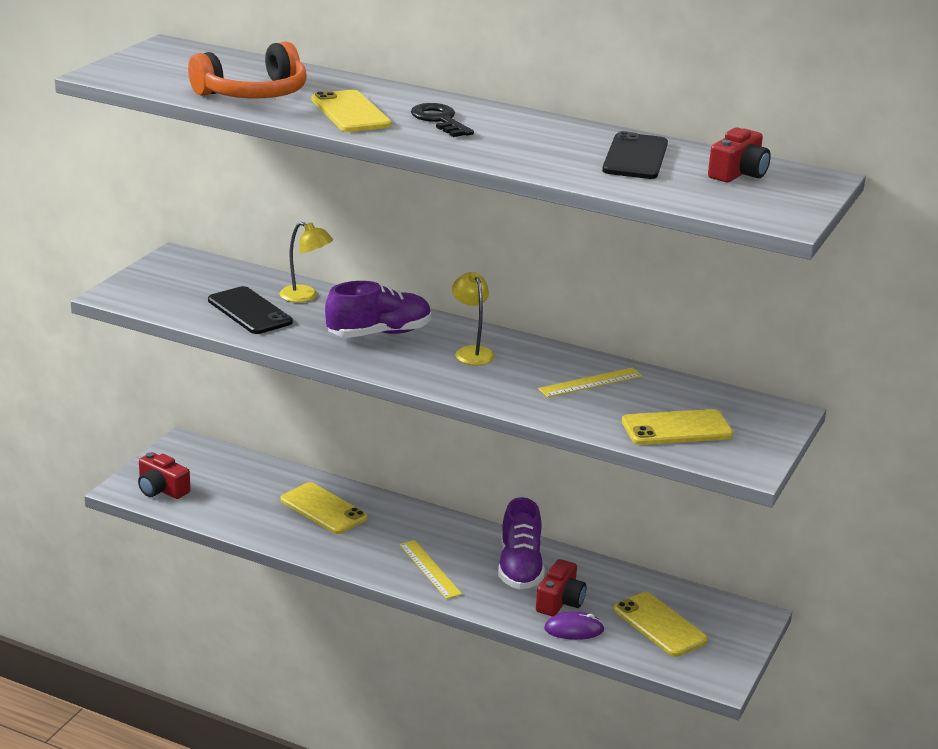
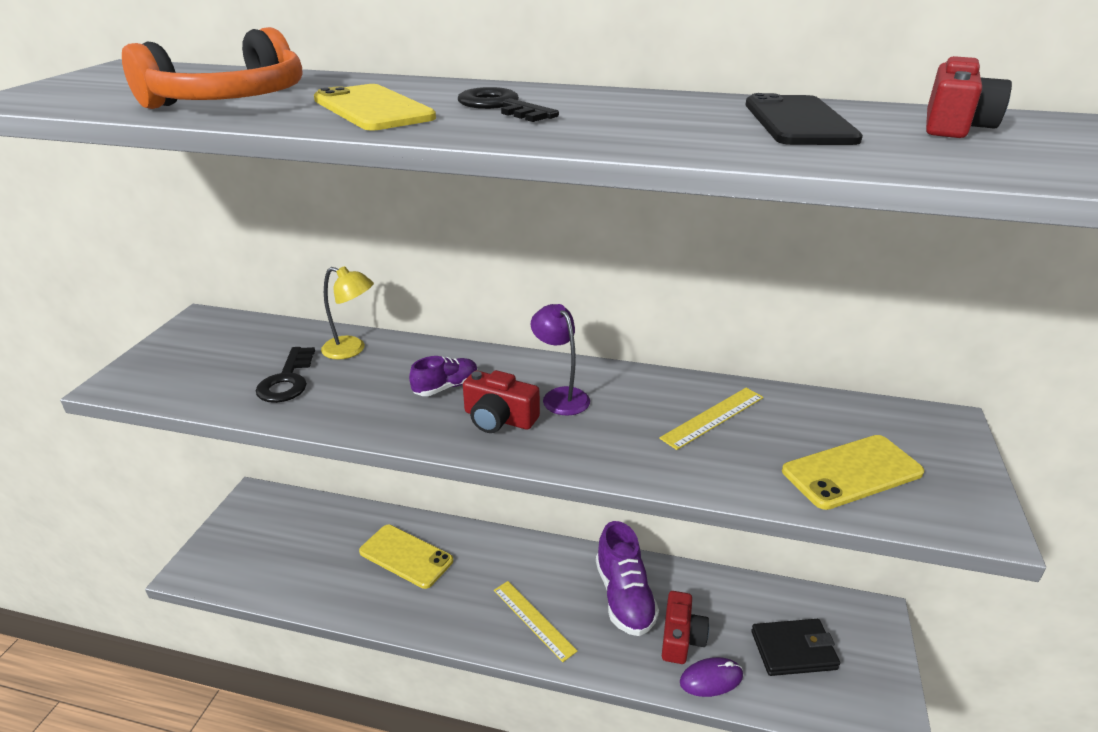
camera: 10 degrees left, 5 degrees up
(161, 489) = (231, 563): red camera -> red camera (499, 418)
(249, 311) = (287, 380): black phone -> black key
(379, 333) = (446, 387): purple shoe -> purple shoe, size x0.56
(471, 352) = (560, 396): yellow lamp -> purple lamp
(659, 625) = (793, 650): yellow phone -> black wallet

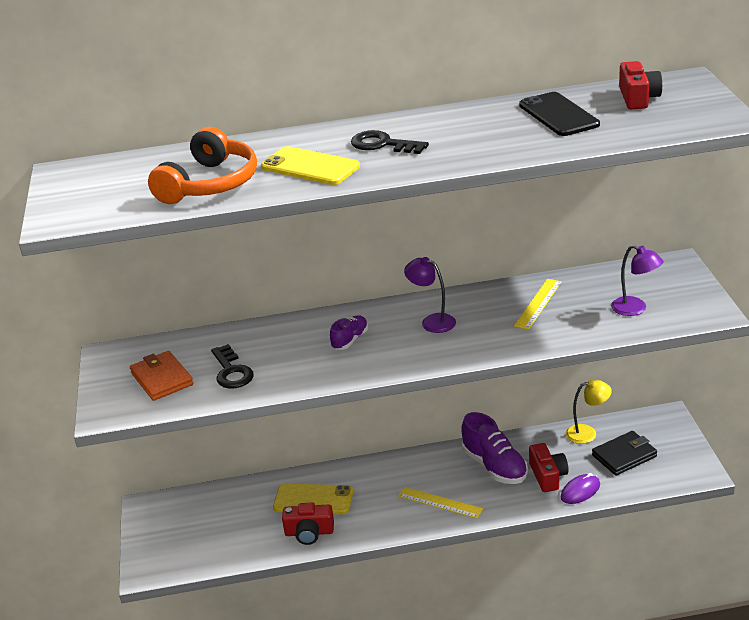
camera: 20 degrees left, 0 degrees up
(214, 364) = (162, 379): none -> orange wallet
(352, 350) = (255, 338): yellow lamp -> yellow lamp (587, 433)
(499, 418) = (404, 347): red camera -> red camera (309, 532)
(852, 472) = (635, 309): yellow phone -> purple lamp

